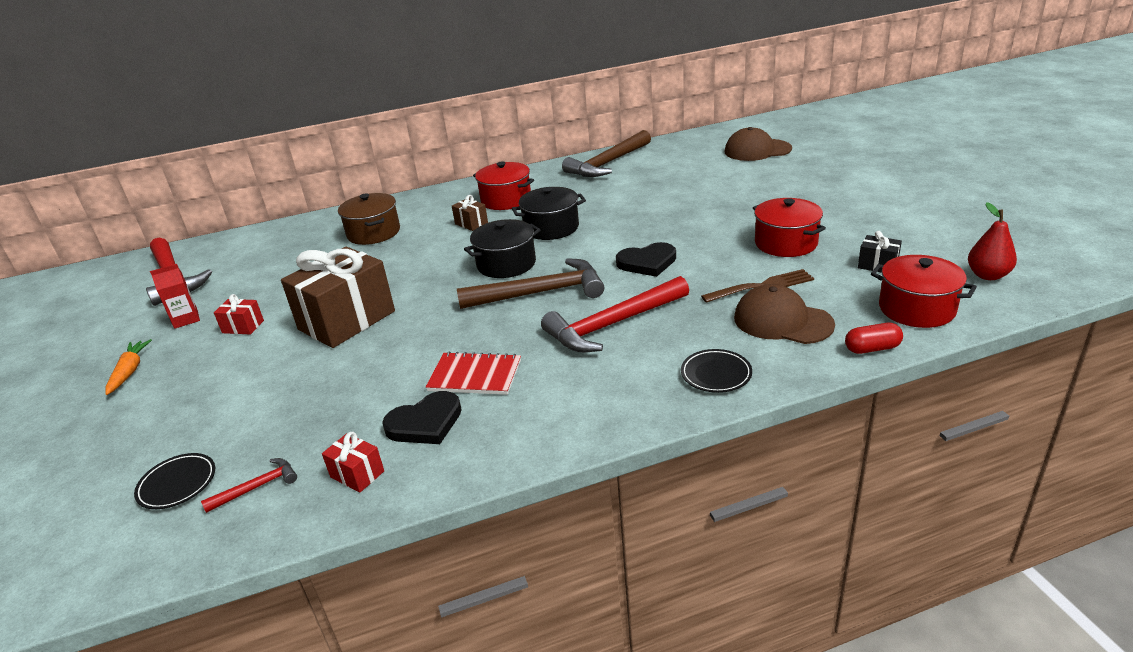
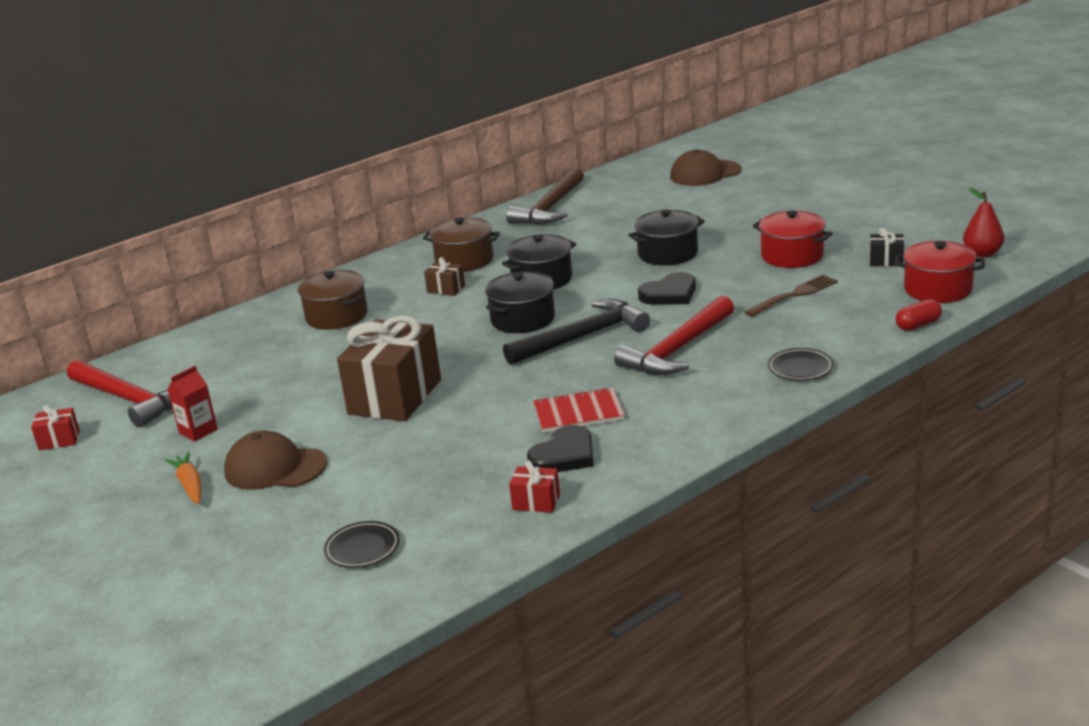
camera: 20 degrees left, 5 degrees down
(243, 326) = (278, 424): red gift -> red gift (59, 440)
(257, 487) = (448, 532): red hammer -> none
(506, 200) = (464, 260): red pot -> brown pot
(540, 293) = (583, 337): brown hammer -> black hammer
(673, 221) = (667, 254): none -> black pot
(782, 321) = (830, 319): brown cap -> brown cap (275, 468)

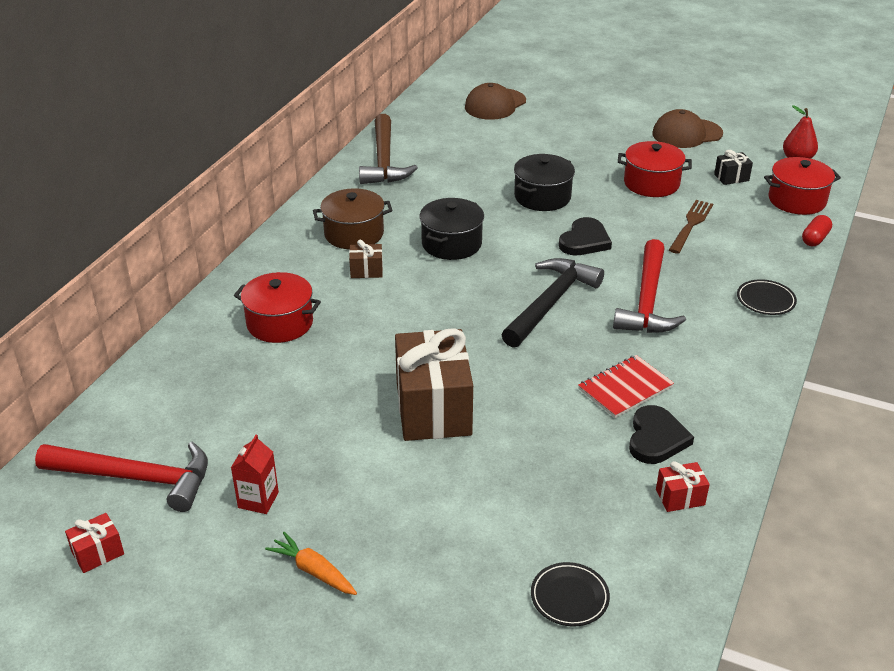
camera: 30 degrees left, 10 degrees up
(275, 468) = (388, 525): brown cap -> brown cap (687, 134)
(336, 316) = (280, 323): brown pot -> red pot
(523, 319) = (475, 293): black pot -> none

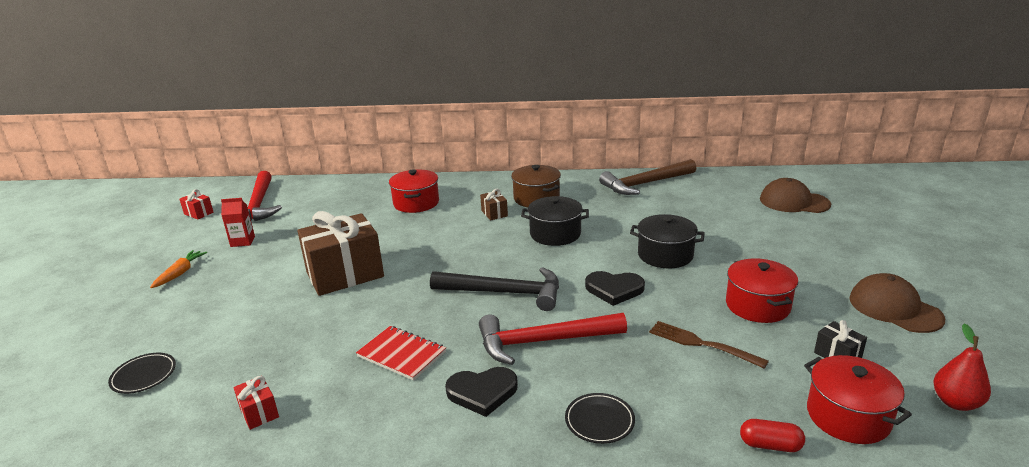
camera: 70 degrees right, 10 degrees down
(656, 438) = (336, 384): black heart -> black heart (482, 392)
(691, 225) = (702, 344): brown fork -> brown fork turned 150 degrees counterclockwise

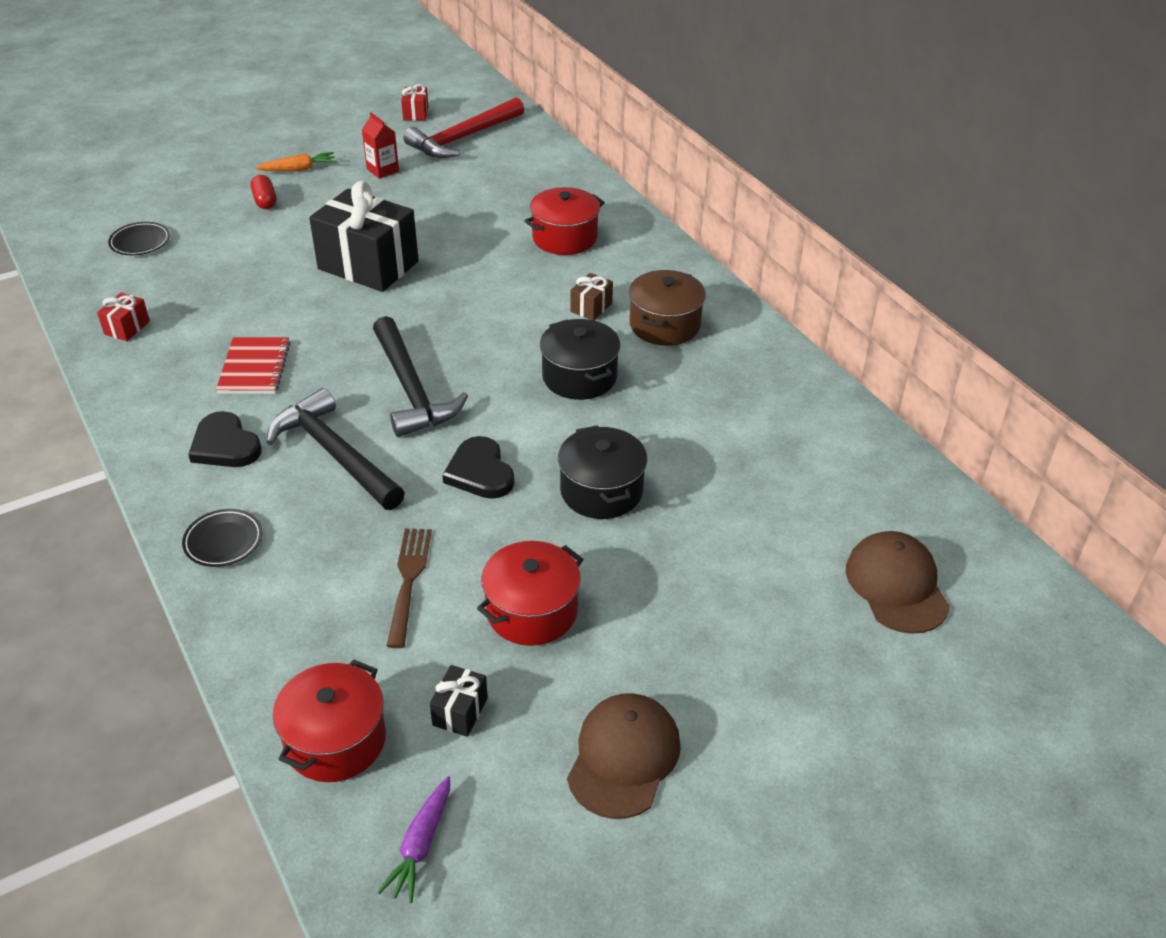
camera: 55 degrees right, 15 degrees up
(345, 274) = (368, 265): brown gift -> black gift
(543, 341) = (335, 453): red hammer -> black hammer
(645, 184) = (807, 407): brown hammer -> none
(770, 445) = (250, 681): red capsule -> red capsule (265, 201)
(956, 402) = (421, 844): red pear -> purple carrot

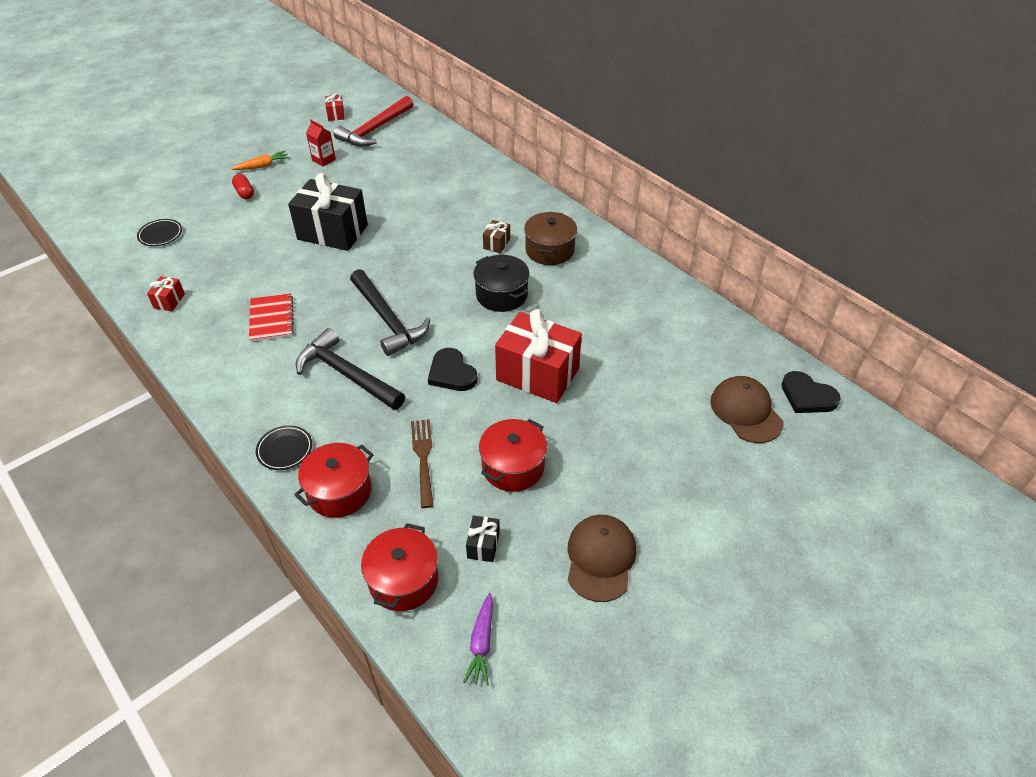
camera: 10 degrees left, 5 degrees up
(225, 445) = (266, 379): black heart -> black heart (807, 396)
(564, 238) = (465, 195): red pot -> red pot (339, 491)
(601, 491) = (537, 374): black pot -> red gift

